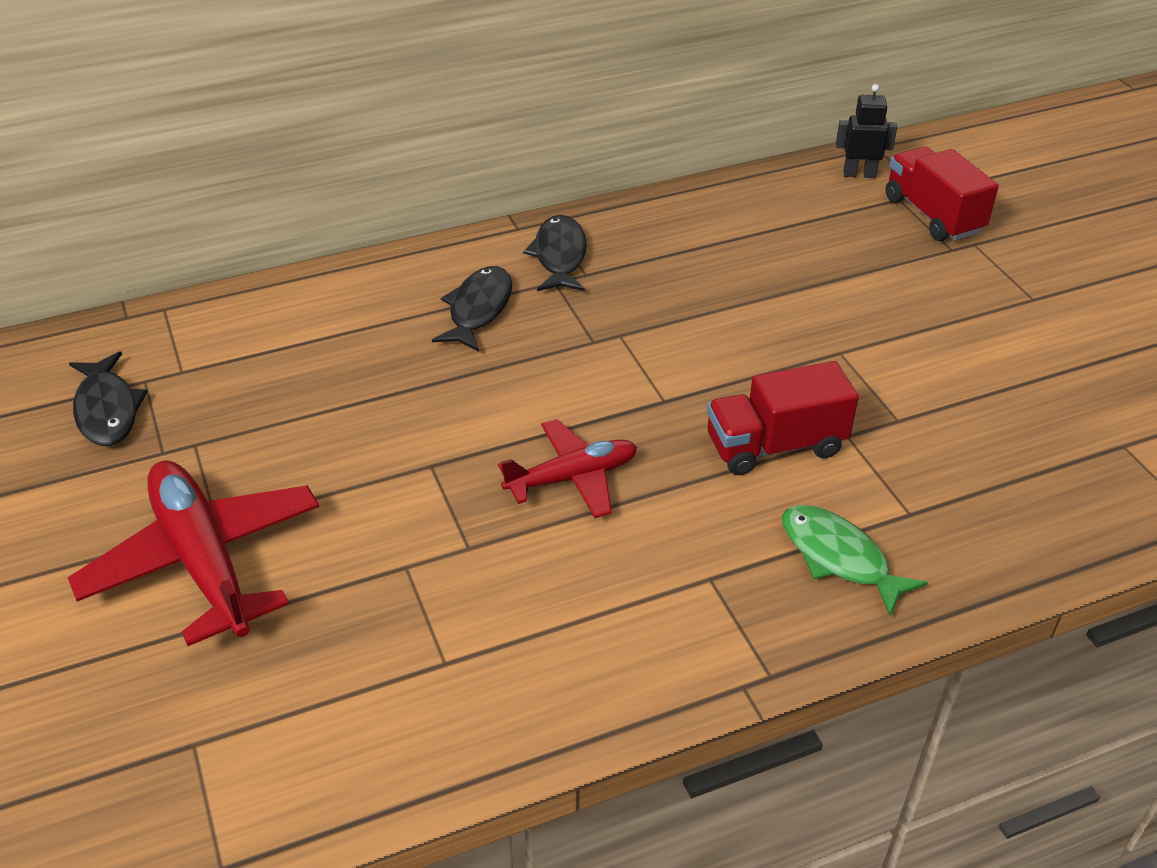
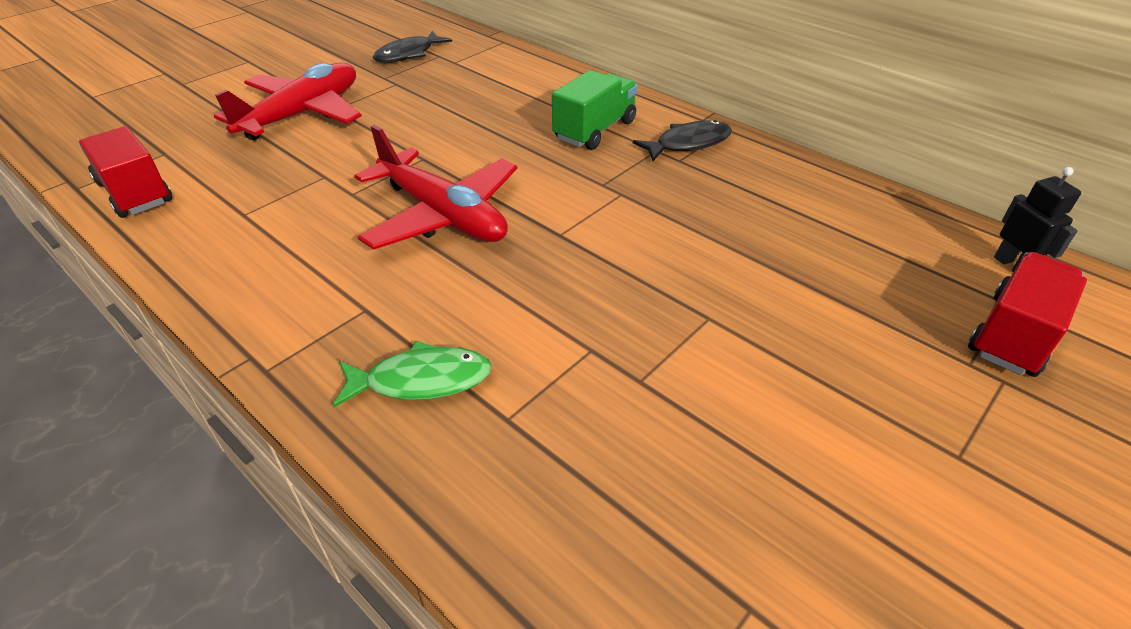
camera: 65 degrees right, 0 degrees up
(478, 309) = (594, 130): black fish -> green truck
(572, 478) = (442, 215): red plane -> red plane, size x1.63
(775, 446) = (545, 307): red truck -> red truck (135, 193)
(839, 557) = (421, 380): green fish -> green fish turned 60 degrees clockwise

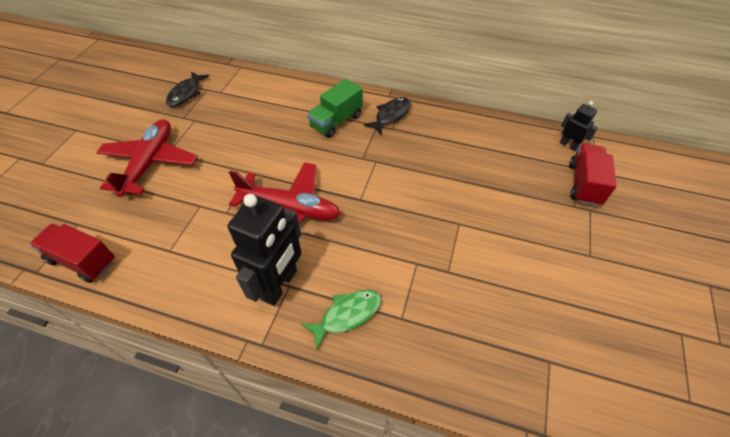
camera: 25 degrees left, 10 degrees up
(352, 303) = (279, 285): none -> black robot
(594, 130) = (336, 121): green truck -> green truck turned 150 degrees counterclockwise

